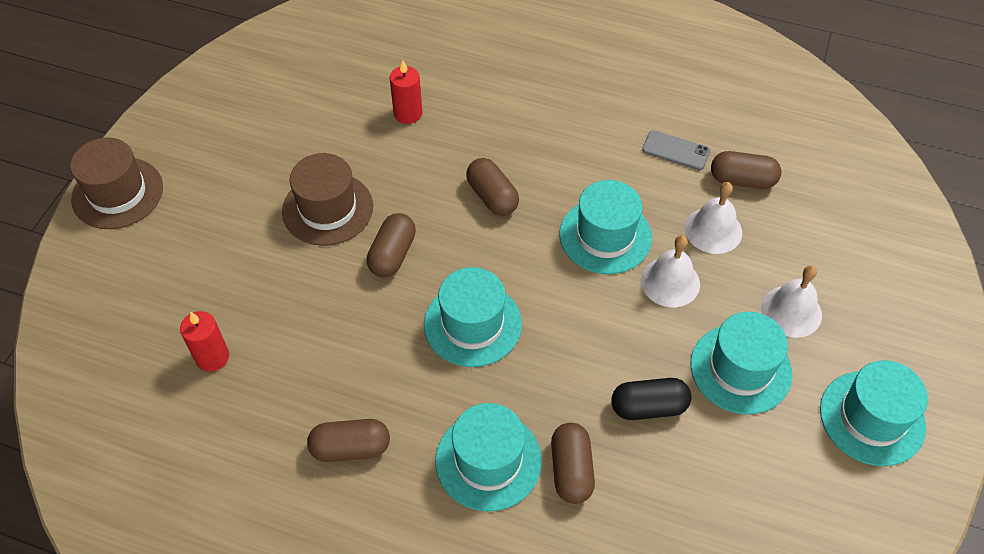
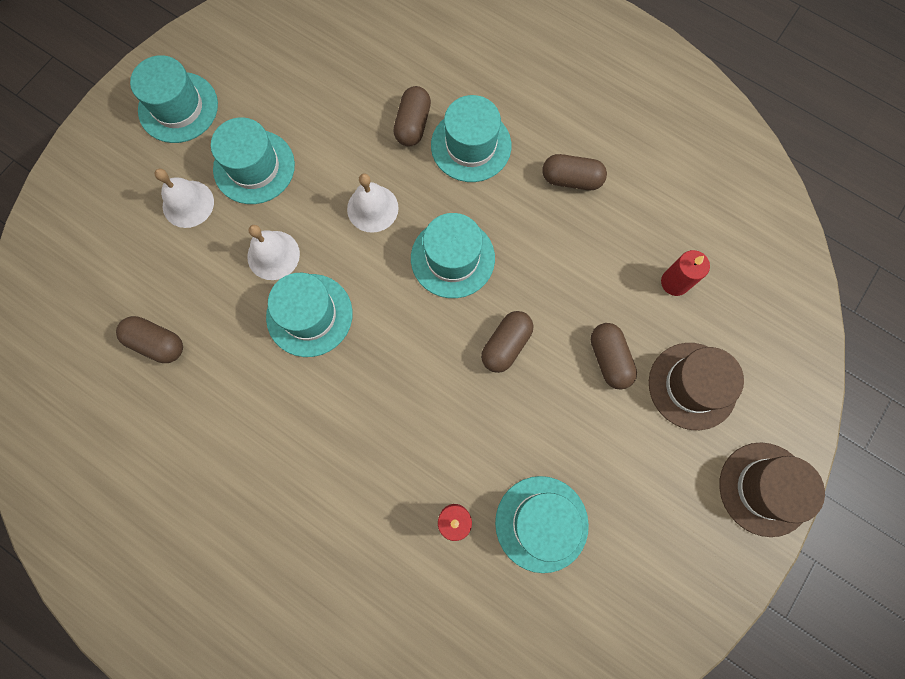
camera: 165 degrees left, 20 degrees up
(327, 209) = (557, 413): brown hat -> brown hat (692, 386)
(329, 127) = (541, 523): none -> turquoise hat
(492, 197) = (398, 386): brown capsule -> brown capsule (609, 359)
(648, 407) = (338, 155): black capsule -> none
(675, 151) = (202, 395): grey phone -> none
(713, 230) = (211, 296): white bell -> white bell (372, 208)

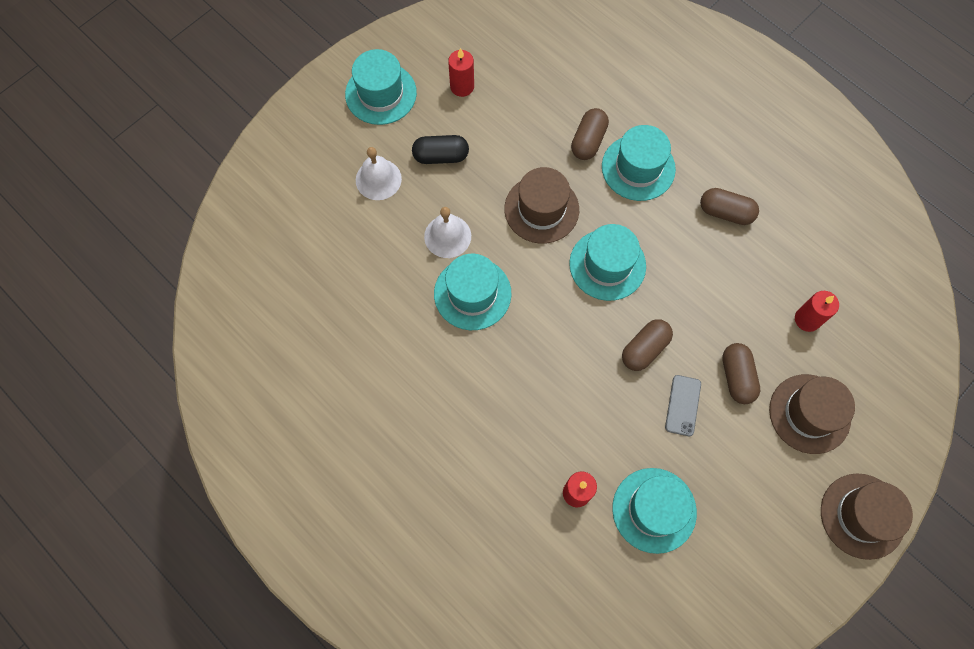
camera: 10 degrees right, 5 degrees down
(157, 343) = (335, 296): brown capsule -> none
(254, 167) = (441, 156): turquoise hat -> black capsule
(267, 86) = (462, 86): none -> red candle
(372, 208) = (541, 209): white bell -> brown hat
(556, 400) = (682, 405): none -> grey phone

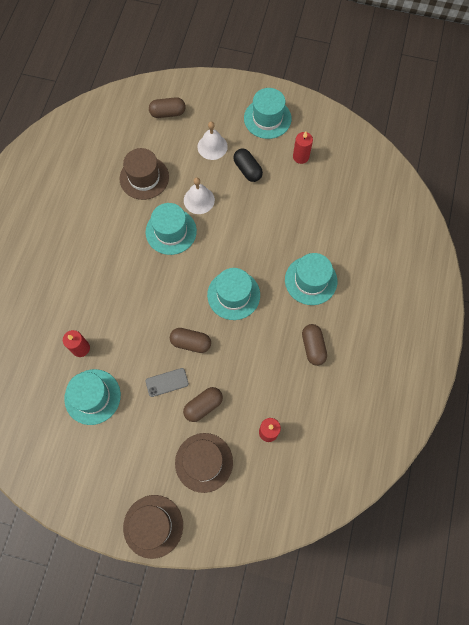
camera: 60 degrees right, 0 degrees up
(541, 209) = (247, 240): brown hat -> brown hat (144, 178)
(588, 141) = (310, 243): brown capsule -> brown capsule (168, 113)

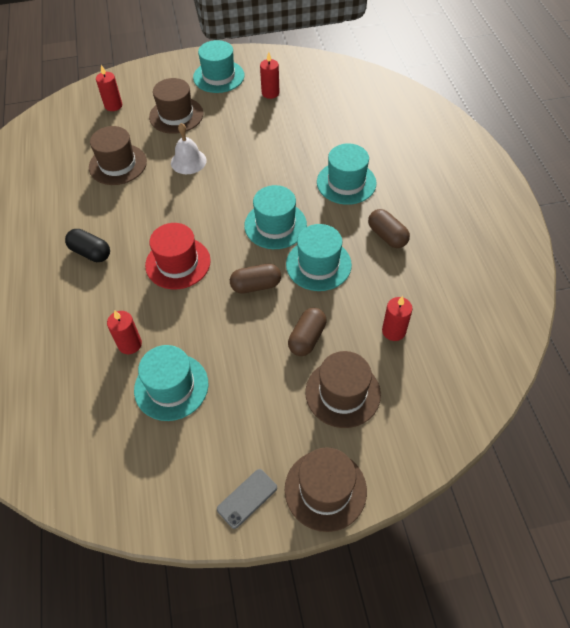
camera: 25 degrees left, 15 degrees down
(145, 294) = (178, 263): none -> red hat
(167, 382) = (251, 334): grey phone -> grey phone (247, 498)
(168, 113) = (113, 105): brown capsule -> red candle
(171, 231) = (174, 198): turquoise hat -> turquoise hat (318, 264)
(212, 146) = (176, 115): white bell -> brown hat
(247, 170) = (224, 120): black capsule -> black capsule (90, 253)

